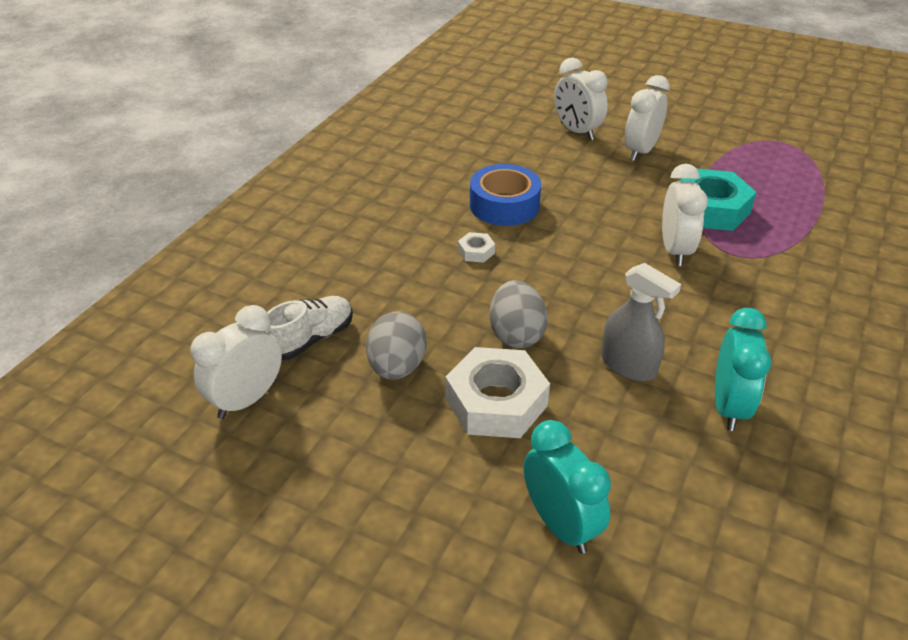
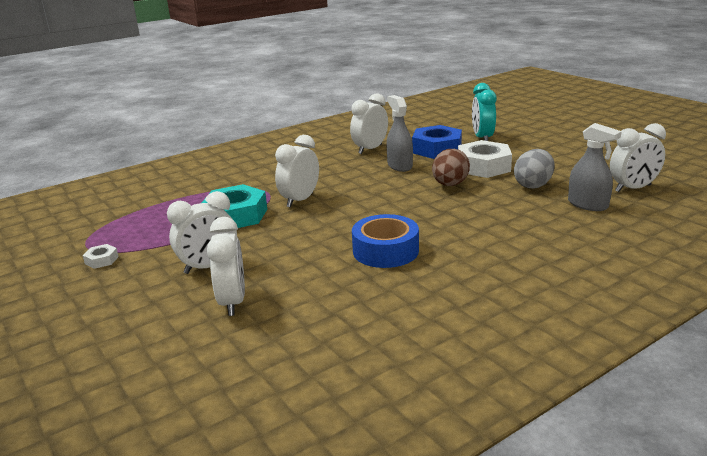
camera: 150 degrees left, 15 degrees down
(311, 339) = (587, 204): white shoe -> grey spray bottle
(476, 251) = (439, 226): white nut -> white nut (101, 260)
(516, 335) = (450, 185): grey egg -> brown egg
(614, 443) = (437, 149): none -> blue nut
(729, 407) = (370, 149): turquoise clock -> white clock

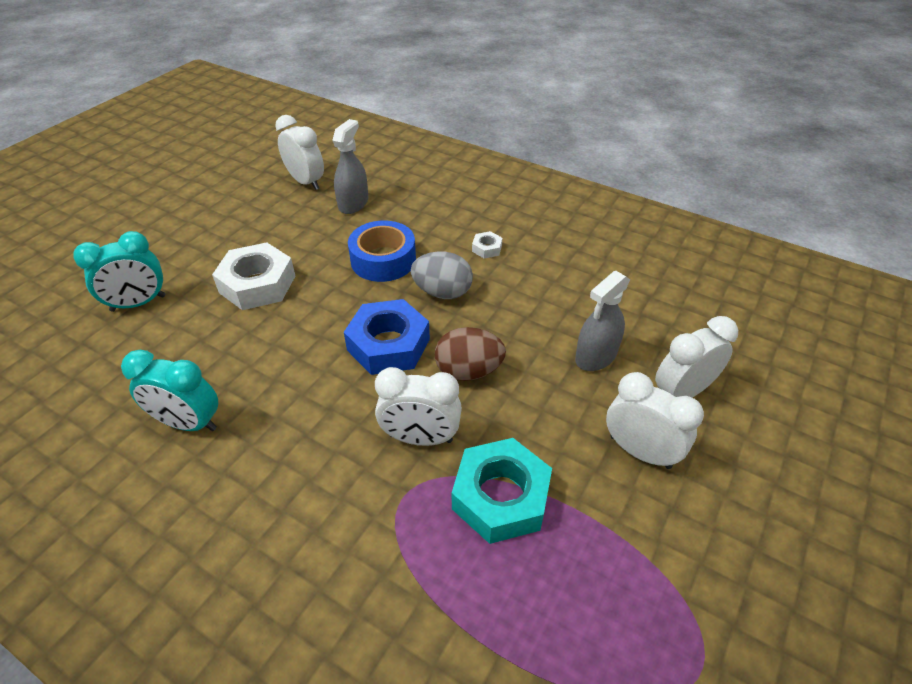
camera: 115 degrees left, 20 degrees up
(101, 260) = (715, 602): white nut -> white nut (487, 248)
(370, 149) = (188, 423): white clock -> turquoise clock
(385, 251) = (515, 312): blue tape -> blue tape (383, 260)
(399, 166) = (264, 365): grey spray bottle -> grey spray bottle (596, 356)
(437, 149) = (188, 341): blue nut -> blue nut (388, 344)
(450, 185) = (325, 301): brown egg -> brown egg (468, 371)
(533, 185) = (311, 240): grey egg -> grey egg (442, 292)

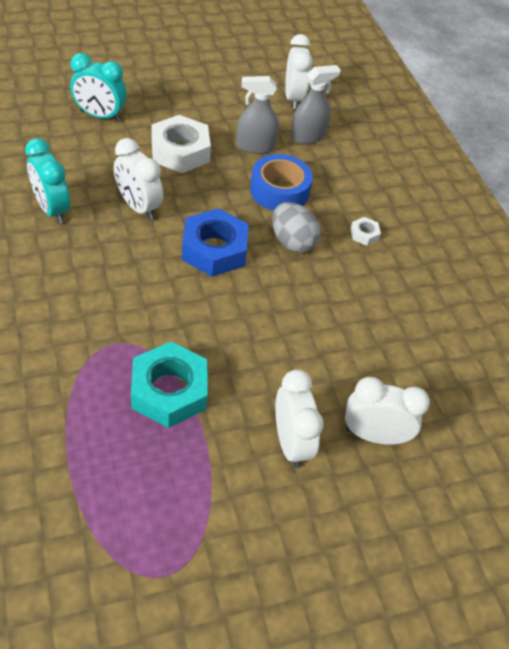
camera: 35 degrees right, 5 degrees up
(420, 438) = (164, 320): white clock -> white clock (138, 207)
(468, 371) = (244, 305): brown egg -> none
(596, 356) = (344, 364): grey spray bottle -> grey spray bottle (255, 146)

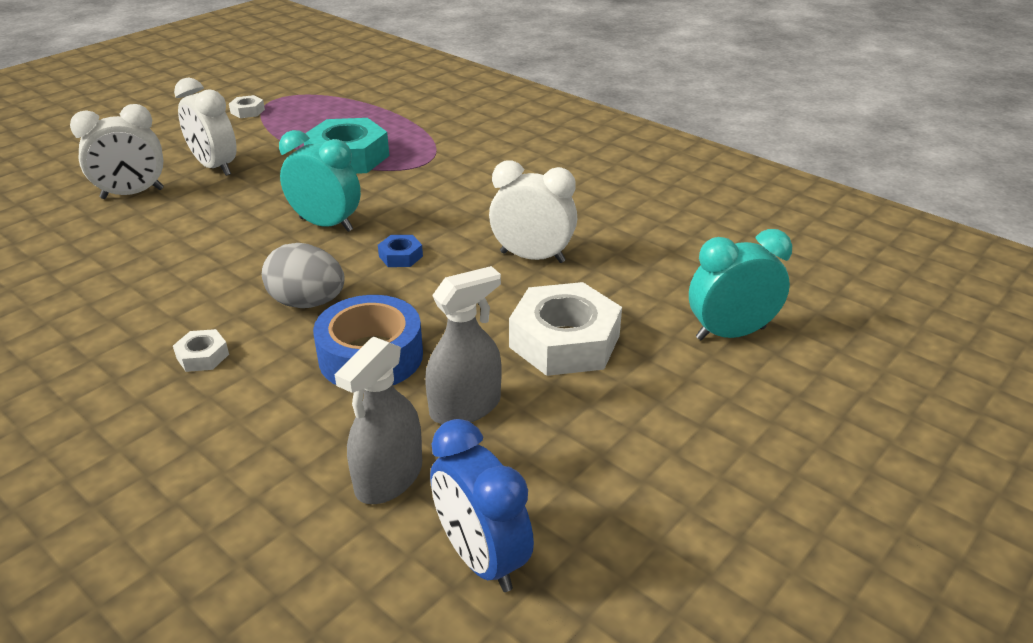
camera: 155 degrees right, 15 degrees down
(52, 209) = (615, 217): turquoise clock -> turquoise clock (326, 224)
(211, 556) = (247, 111): none -> white nut
(214, 249) = (400, 256): blue nut -> blue nut, size x0.45
(293, 98) = (481, 558): white clock -> blue clock

